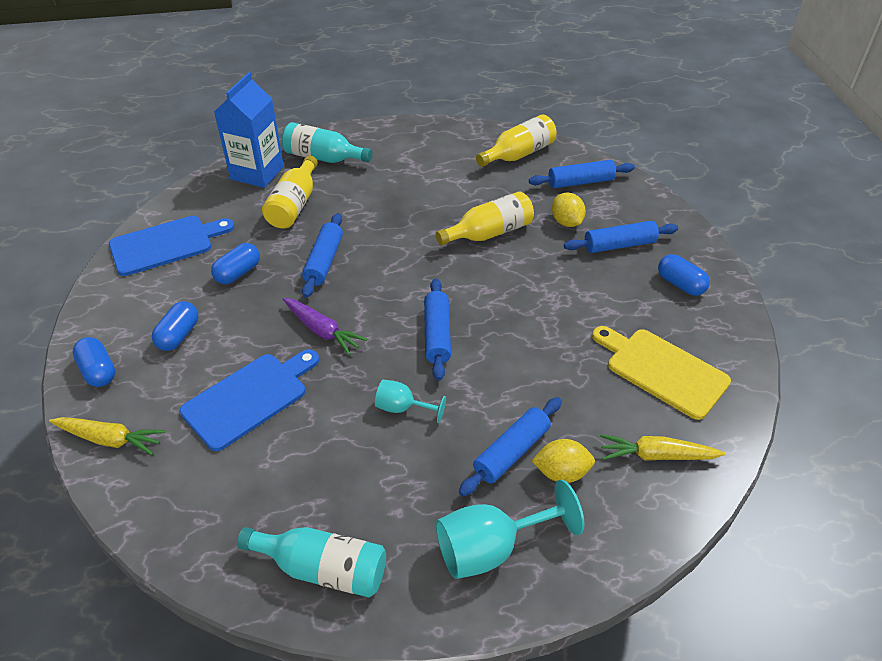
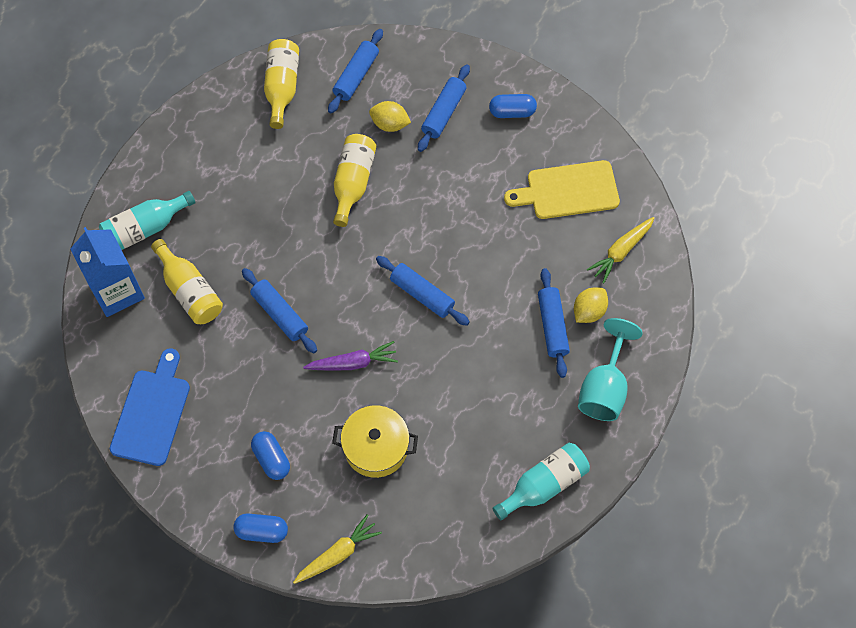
camera: 50 degrees left, 20 degrees up
(238, 273) = (237, 381): blue capsule -> none
(249, 398) = (376, 447): blue cutting board -> yellow pot
(402, 408) = (466, 361): turquoise goblet -> none

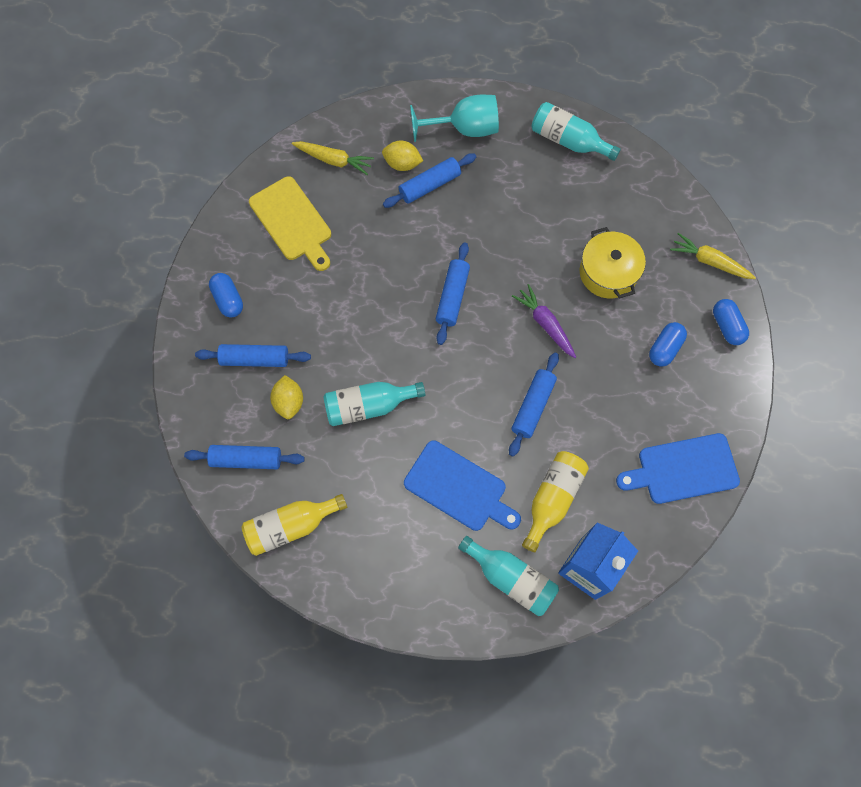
camera: 115 degrees left, 5 degrees up
(241, 222) = (459, 488): none -> blue cutting board
(353, 183) = (368, 406): yellow bottle -> turquoise bottle

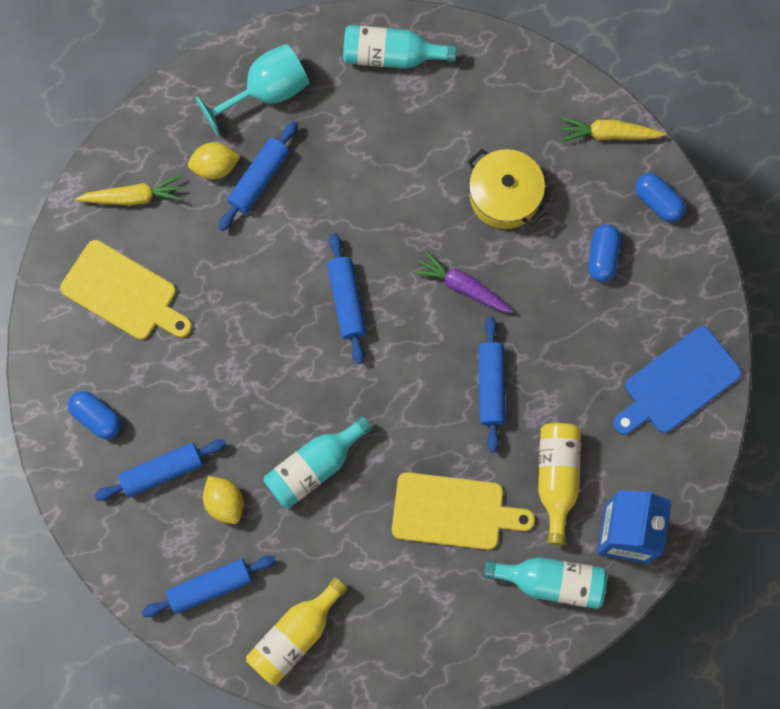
camera: 25 degrees left, 5 degrees up
(459, 488) = (453, 512): blue cutting board -> yellow cutting board

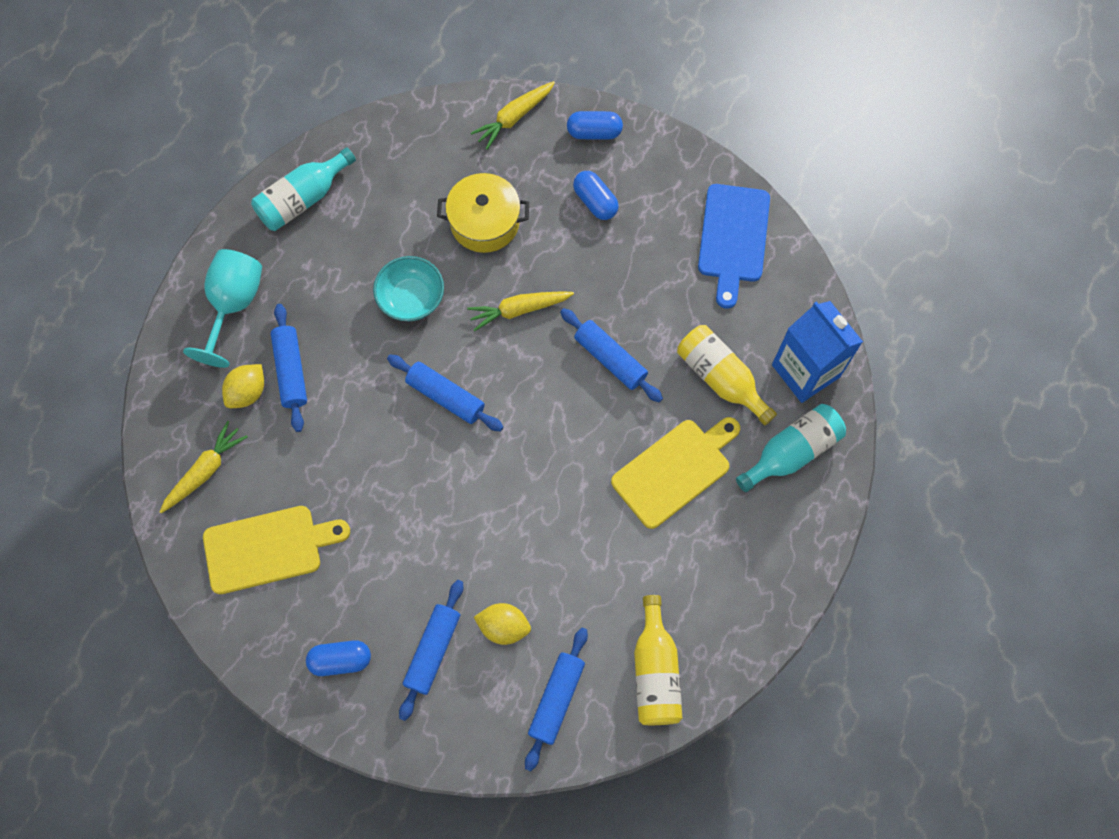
camera: 45 degrees left, 5 degrees down
(314, 467) = (543, 536): turquoise bottle -> none
(394, 205) = (411, 298): none -> turquoise bowl
(462, 286) = (519, 310): purple carrot -> yellow carrot

